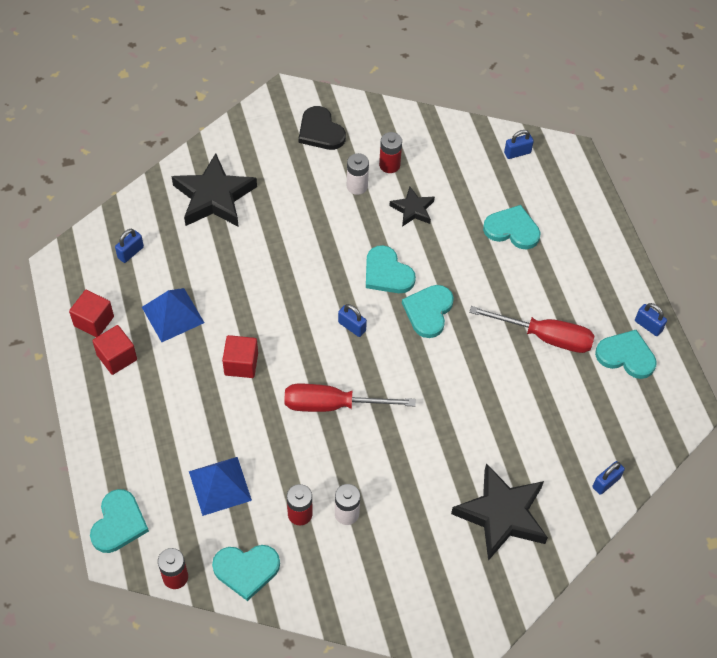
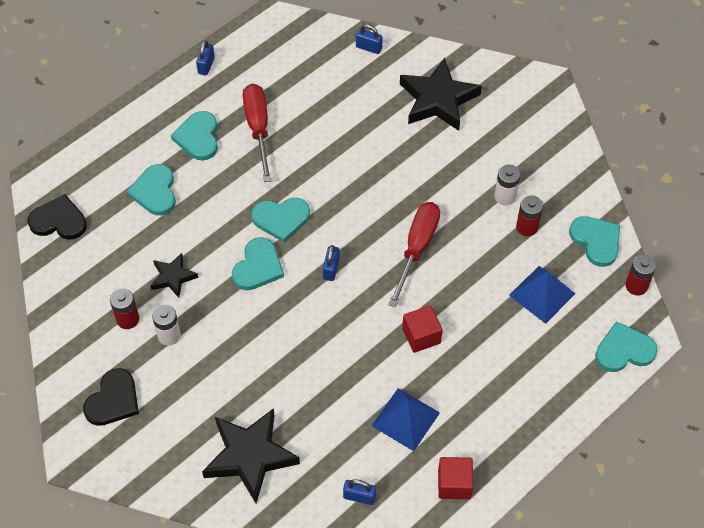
camera: 115 degrees left, 0 degrees up
(117, 357) = (478, 441): red cube -> none
(333, 405) = (417, 248): red screwdriver -> red screwdriver turned 135 degrees counterclockwise
(517, 153) = (59, 221): blue padlock -> black heart
(626, 356) = (245, 70): turquoise heart -> turquoise heart (198, 137)

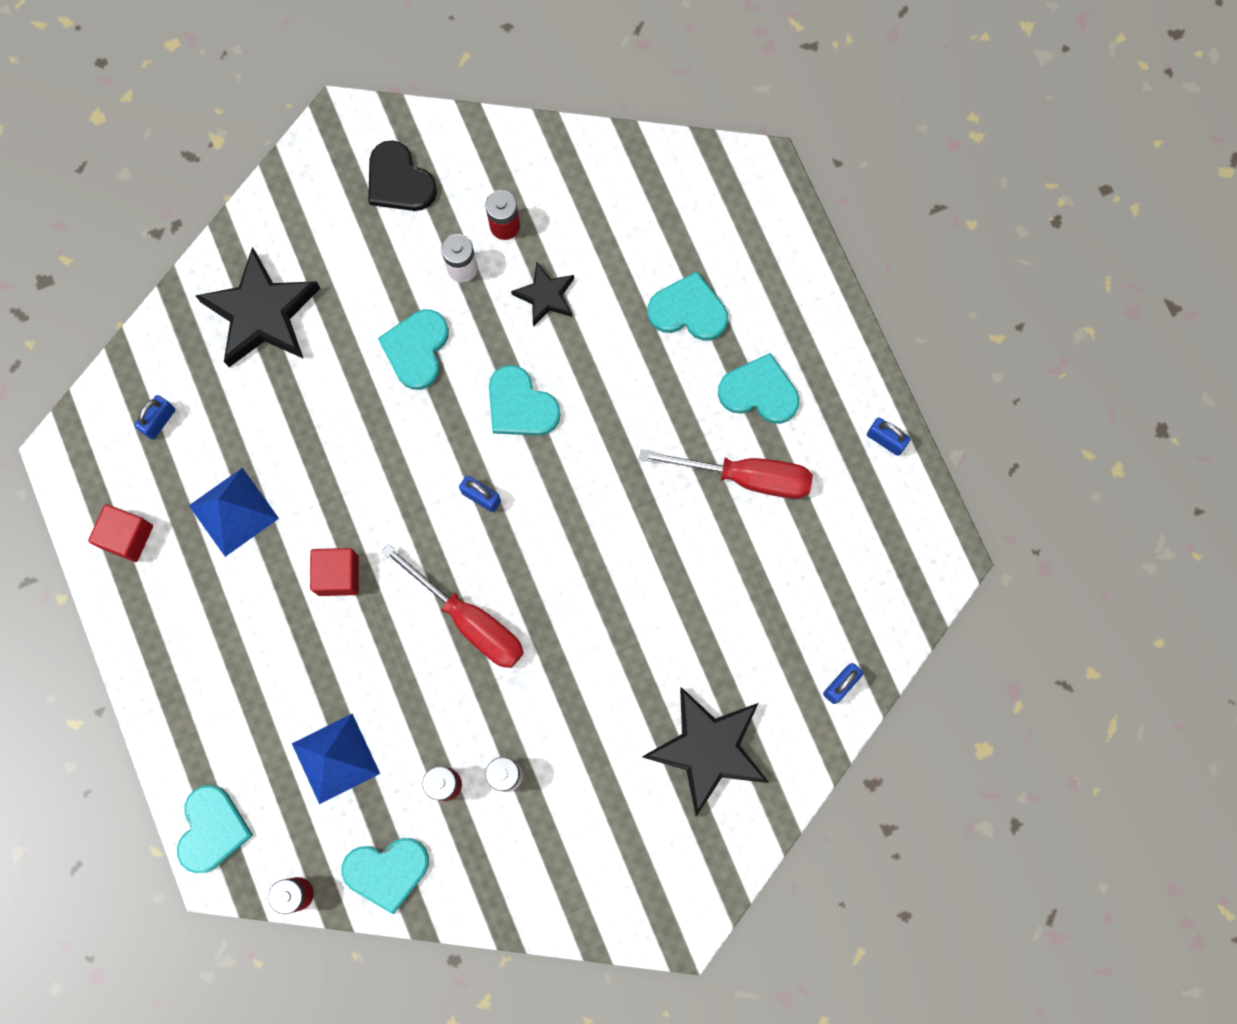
camera: 110 degrees right, 20 degrees up
(59, 221) = (686, 180): black heart -> none
(281, 219) = (583, 459): turquoise heart -> turquoise heart (416, 349)

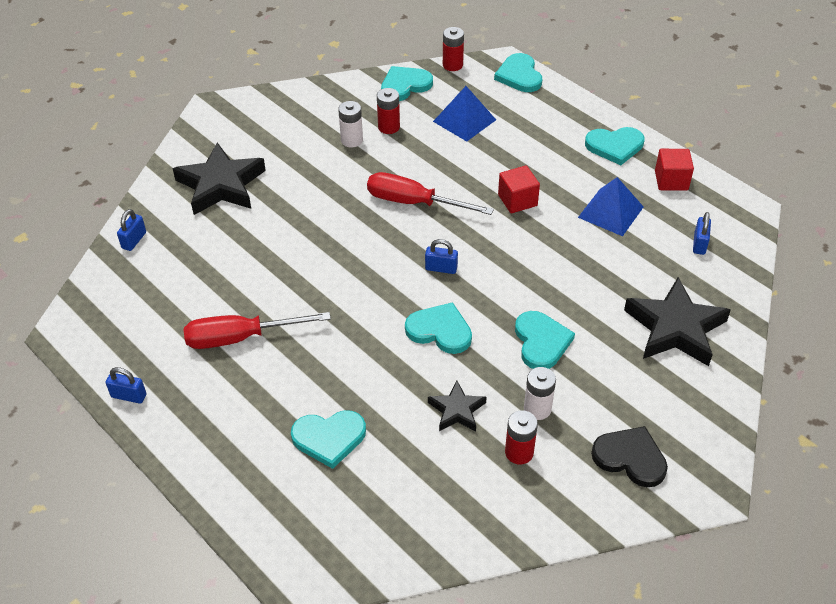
camera: 160 degrees right, 30 degrees down
(759, 392) = (247, 397): turquoise heart -> turquoise heart (615, 146)

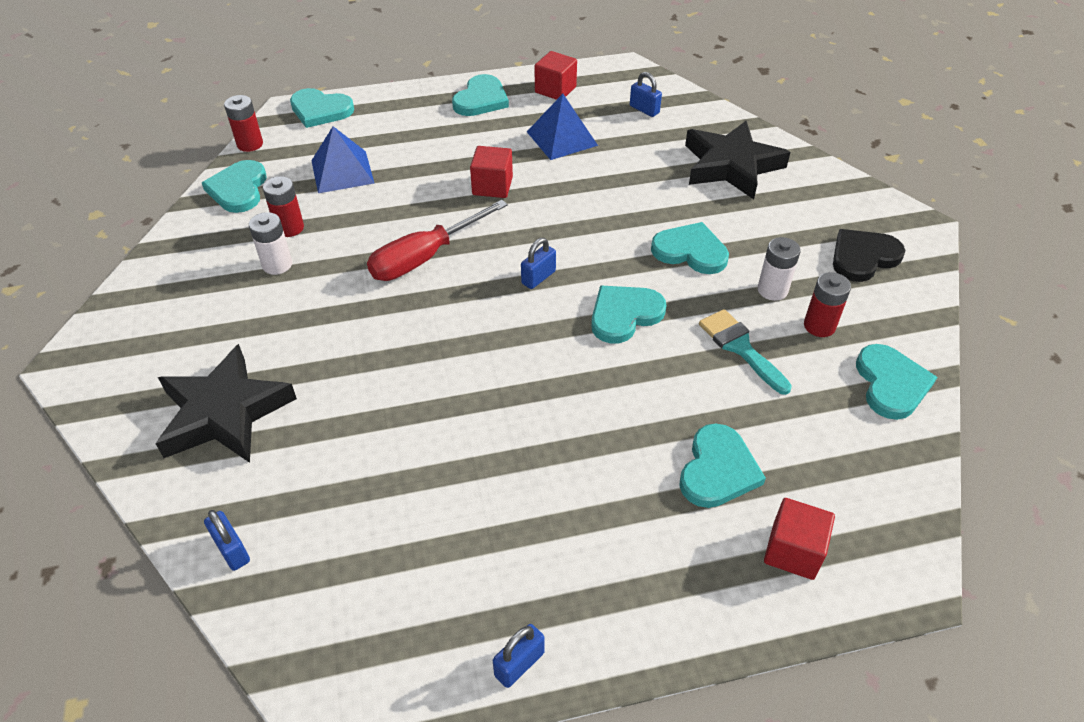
camera: 60 degrees left, 0 degrees up
(241, 338) = (507, 494): red screwdriver -> none
(285, 504) = (793, 551): none -> red cube
(457, 410) = (740, 347): black star -> turquoise brush
(487, 519) = (891, 384): none -> turquoise heart

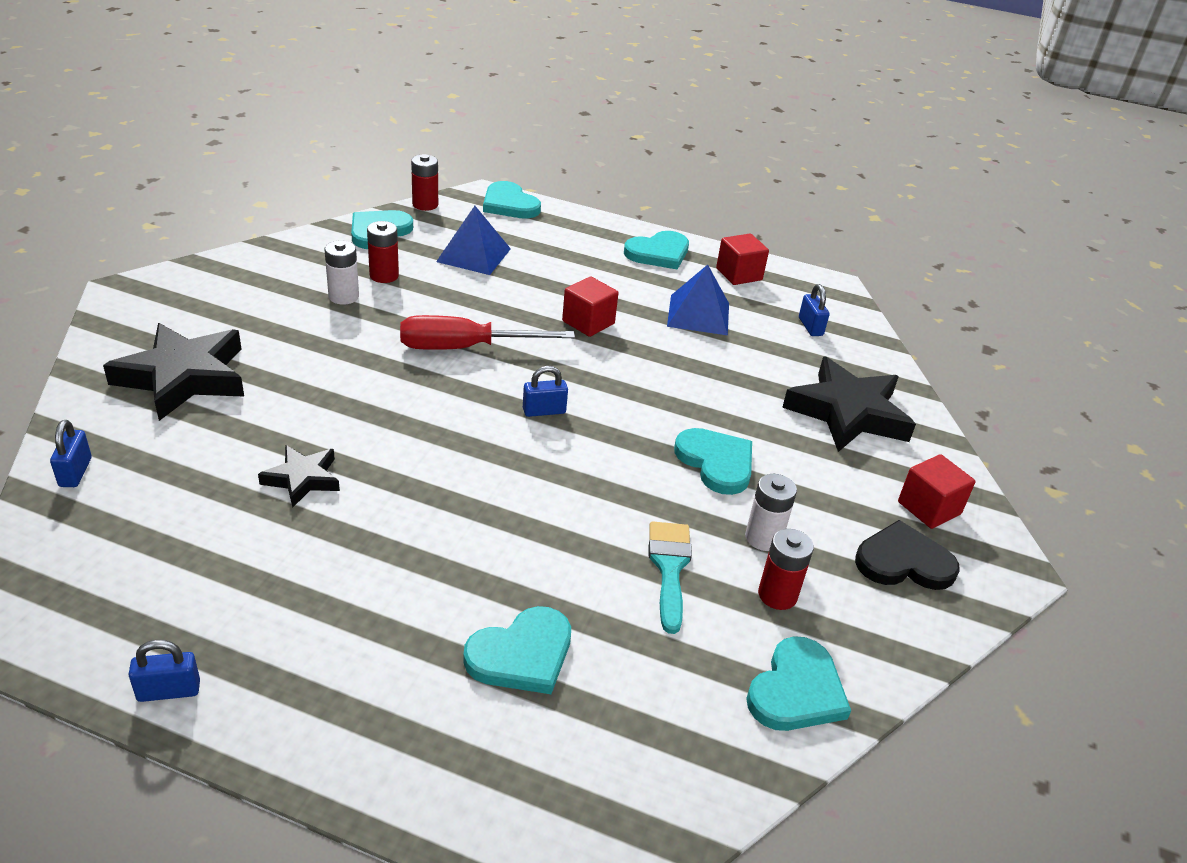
camera: 30 degrees right, 10 degrees down
(425, 438) = (302, 479): none -> black star
(624, 315) = (587, 480): turquoise heart -> none
(793, 551) = (511, 768): red cube -> red cube (929, 508)

